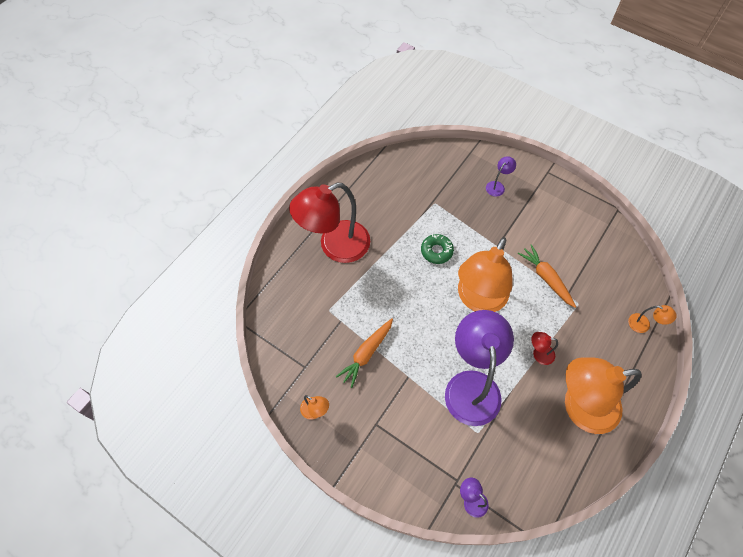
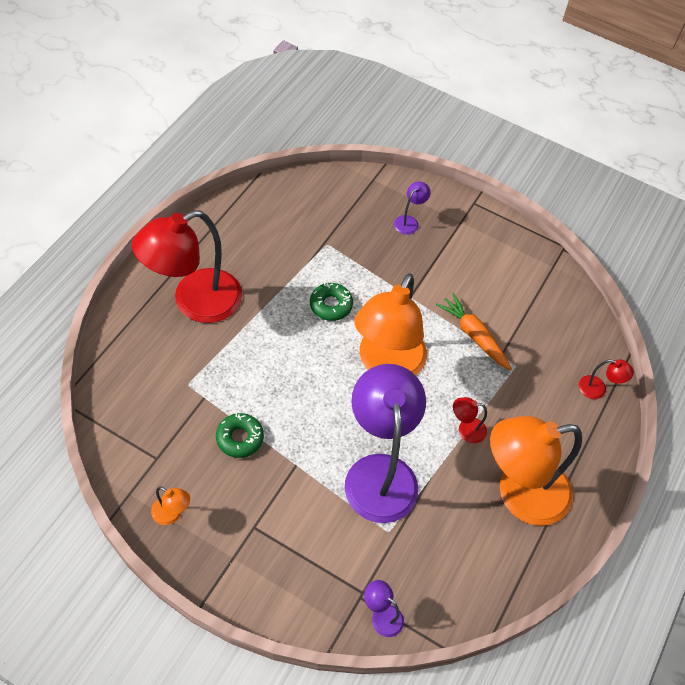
camera: 10 degrees left, 5 degrees down
(366, 354) = (240, 438): orange carrot -> green donut
(643, 325) = (598, 389): orange lamp -> red lamp

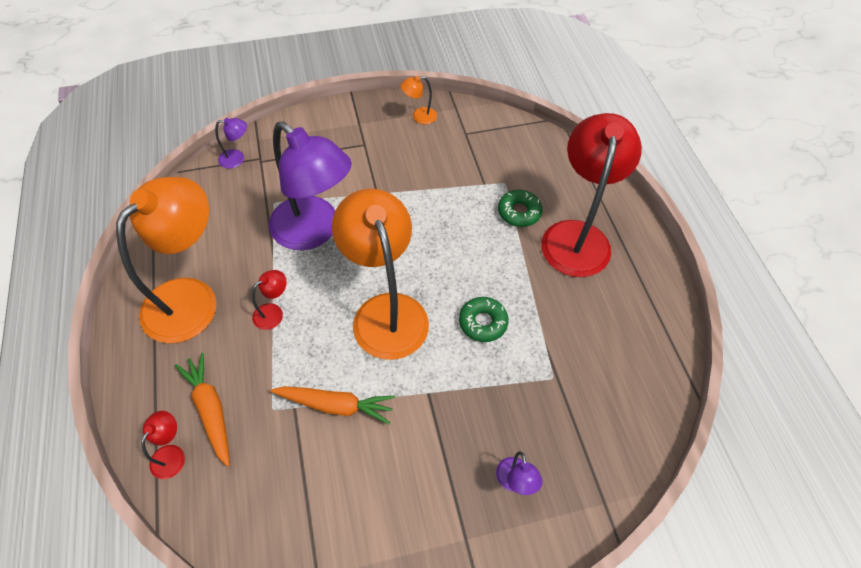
camera: 140 degrees right, 0 degrees up
(240, 438) = (431, 180): green donut -> green donut (519, 212)
(557, 397) = (210, 410): none -> orange carrot
(598, 389) = (172, 454): red lamp -> red lamp turned 135 degrees clockwise

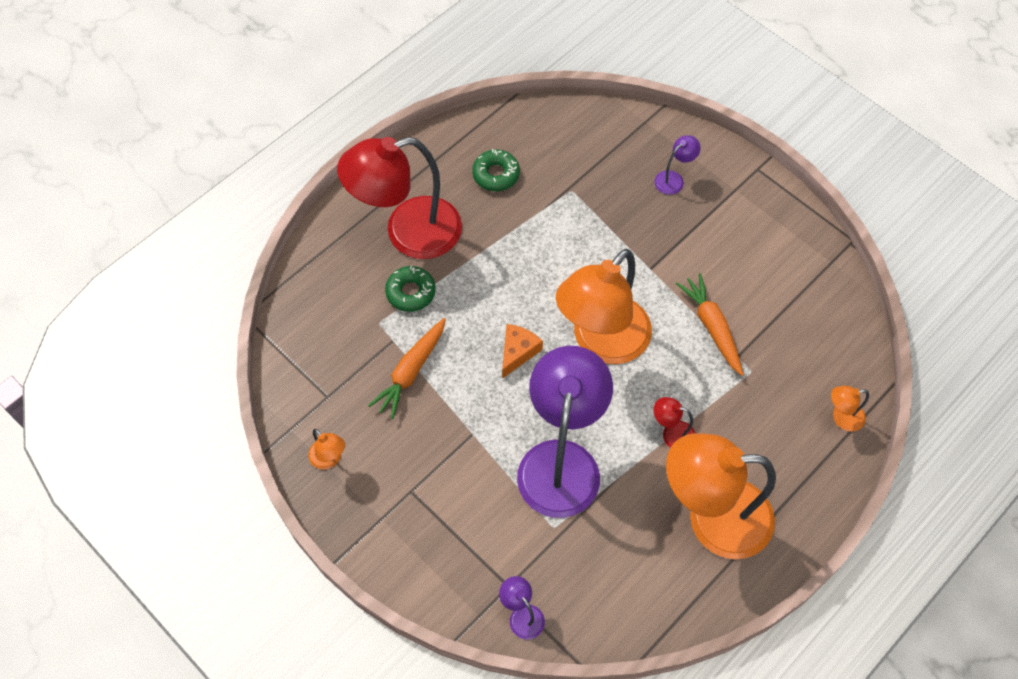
camera: 120 degrees left, 5 degrees up
(172, 454) = (841, 418): red lamp -> orange lamp
(210, 410) = (789, 417): orange carrot -> orange carrot (411, 372)
(420, 251) = (518, 352): none -> orange cheese
(483, 322) = (557, 262): green donut -> green donut (496, 174)

